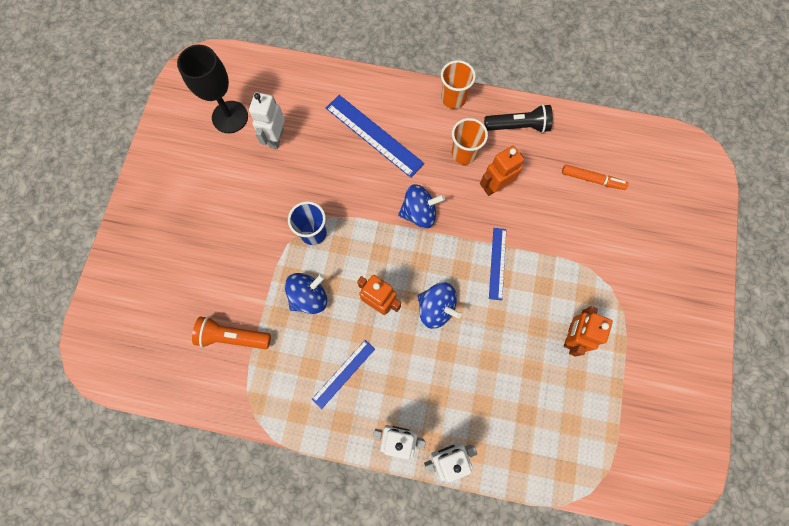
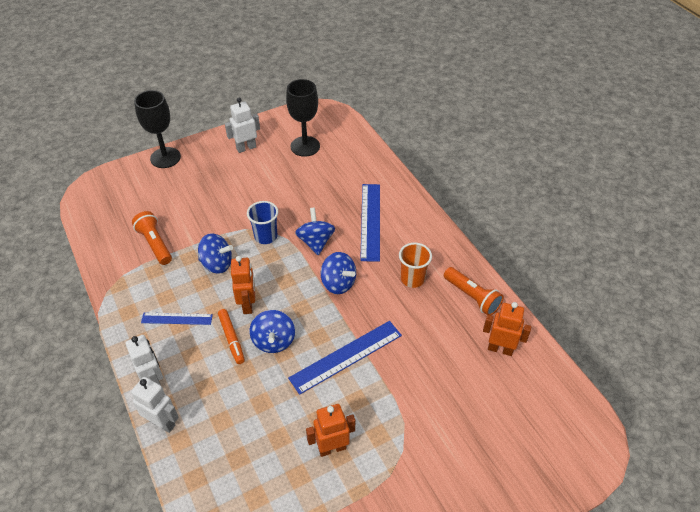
camera: 50 degrees right, 25 degrees down
(118, 252) = (165, 158): none -> black goblet
(276, 138) = (314, 176): white robot -> white robot (246, 148)
(357, 196) = (315, 242): none -> blue spinning top
(453, 99) = (448, 245): orange cup -> none
(495, 186) = (407, 314): orange robot -> orange robot (500, 349)
(497, 263) = (346, 356): blue ruler -> blue ruler, size x1.67
(518, 126) = (472, 297): black flashlight -> orange flashlight
(592, 179) = (483, 375): orange marker -> orange marker (232, 339)

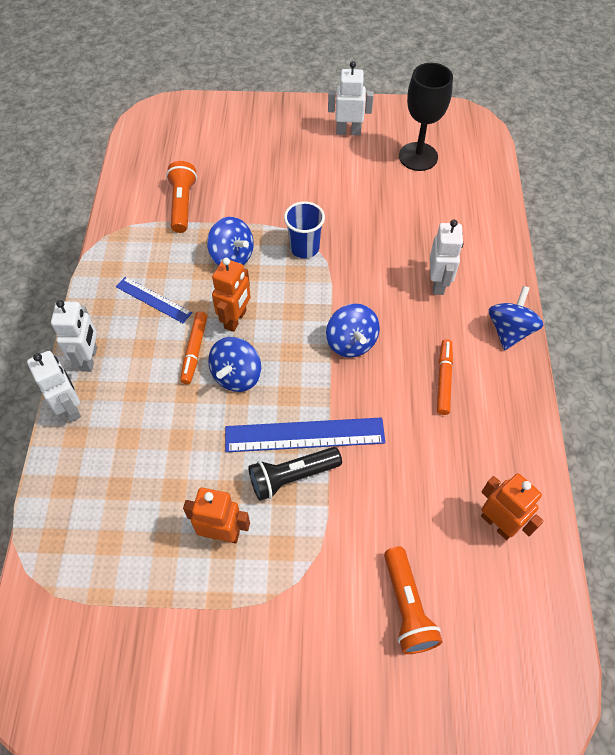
camera: 30 degrees right, 10 degrees up
(165, 158) = (253, 108): black goblet -> none
(315, 242) = (357, 280): blue spinning top -> blue spinning top (509, 331)
(355, 387) = (292, 477): none -> black flashlight
(370, 221) = (438, 283): blue ruler -> white robot
(412, 279) = (443, 379): orange cup -> orange marker
(472, 297) = (505, 439): orange flashlight -> orange flashlight (407, 606)

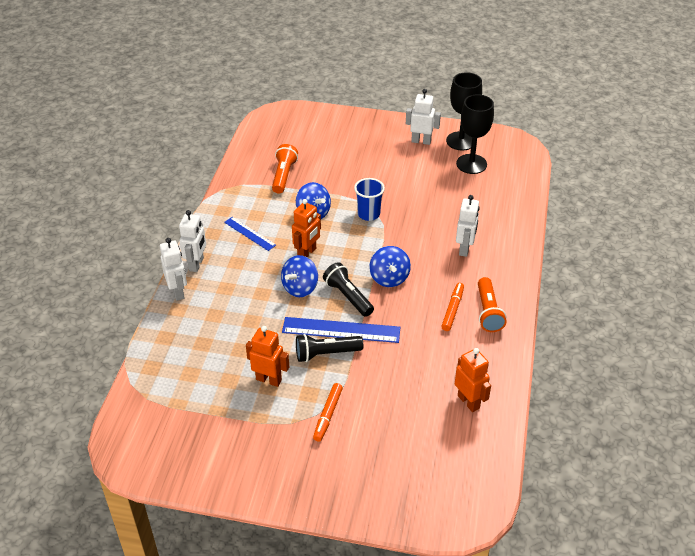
camera: 10 degrees right, 15 degrees down
(194, 350) = (273, 268): orange marker -> orange marker (328, 415)
(303, 380) = (348, 296): none -> black flashlight
(397, 125) = (461, 141): none -> black goblet
(407, 606) = (390, 440): orange flashlight -> orange flashlight (488, 312)
(509, 331) = (511, 285): blue spinning top -> none

